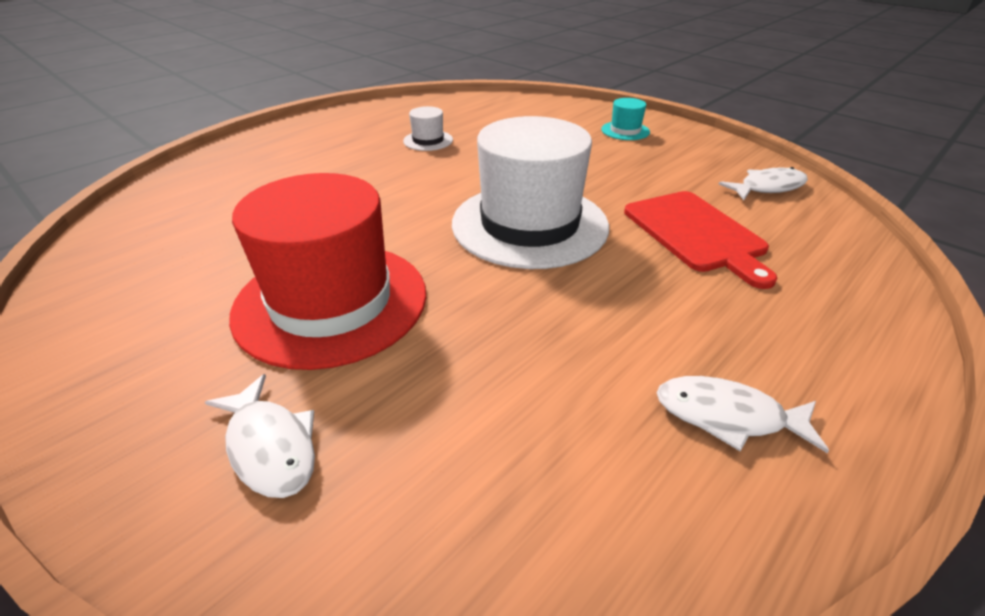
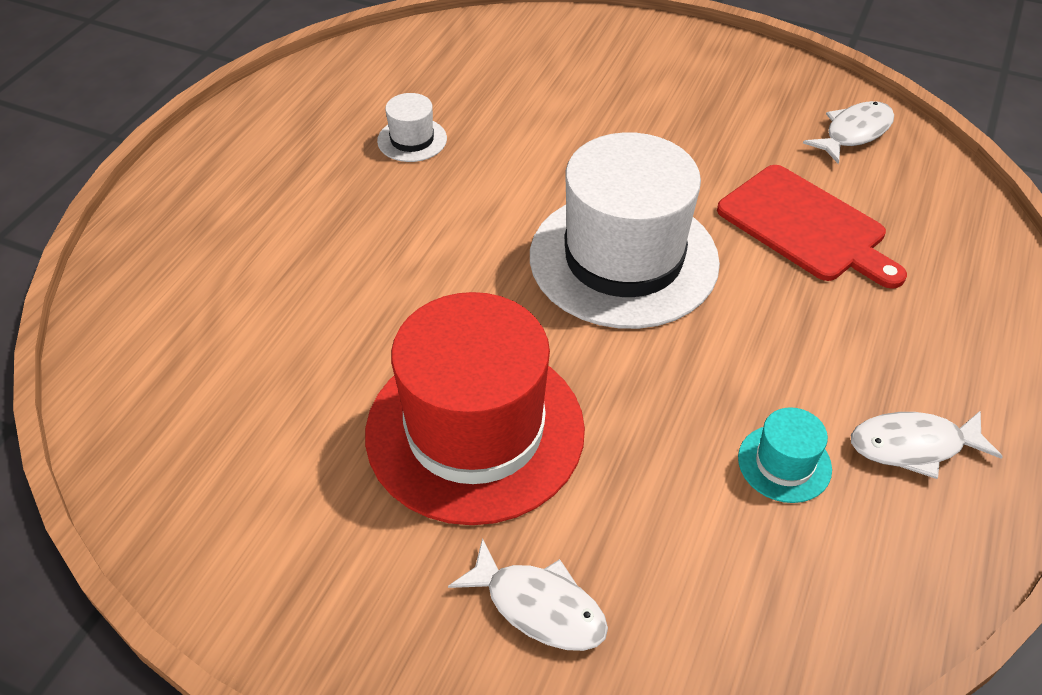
camera: 20 degrees left, 10 degrees up
(625, 131) = (655, 64): turquoise hat -> turquoise hat (784, 463)

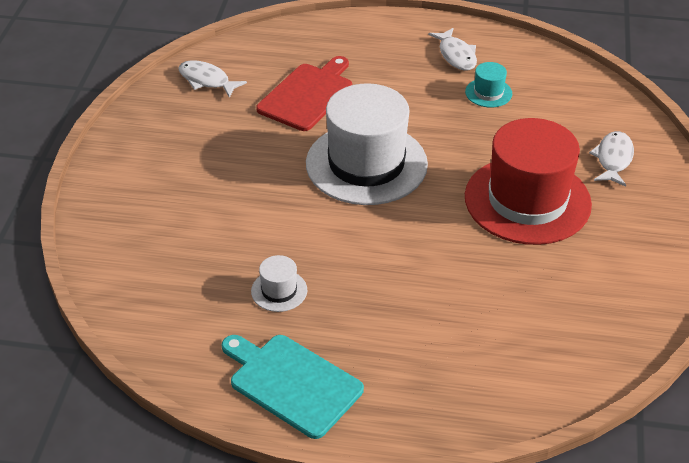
camera: 105 degrees left, 5 degrees down
(271, 129) = (292, 383): none -> turquoise cutting board

